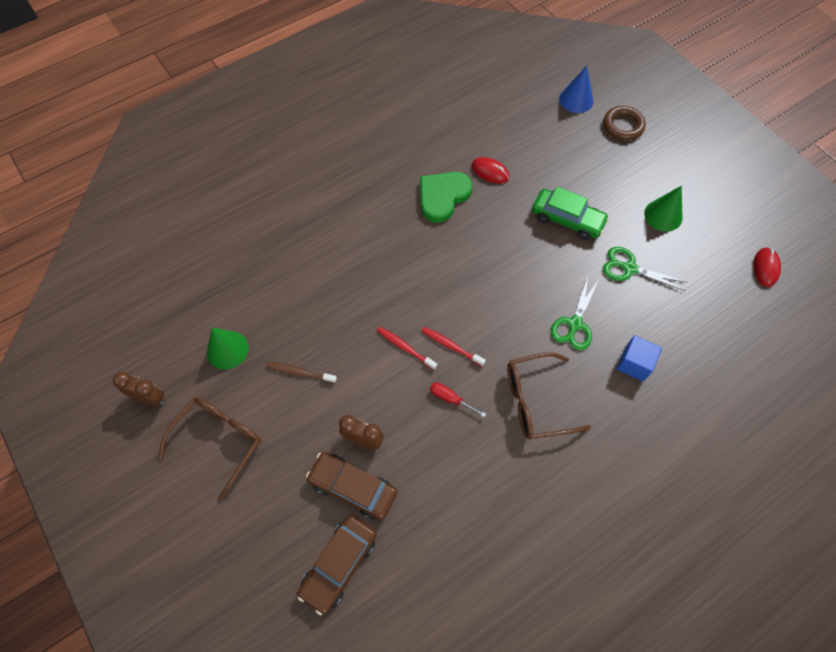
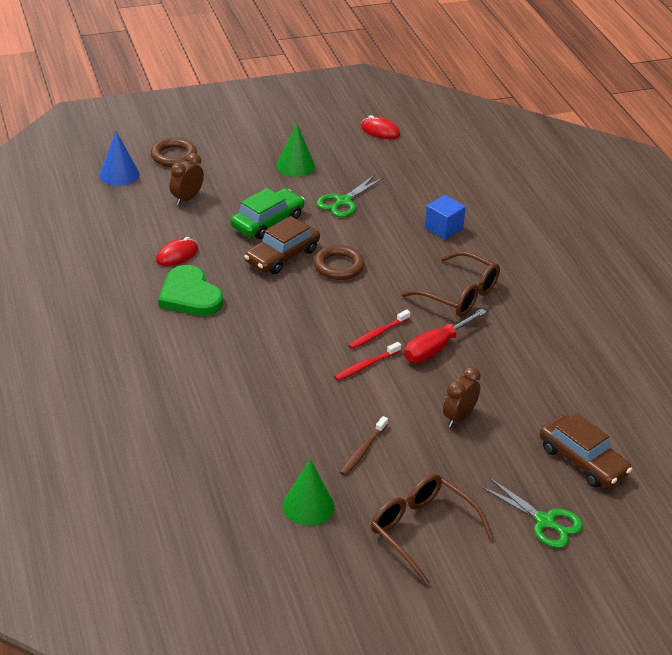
camera: 75 degrees left, 25 degrees down
(150, 398) = (344, 585): brown clock -> brown clock (187, 198)
(353, 487) = (507, 435): brown car -> brown car (282, 256)
(450, 399) = (436, 348): red screwdriver -> red screwdriver, size x1.70
(531, 290) = (338, 266): none -> brown ring
(536, 401) = (459, 294): brown glasses -> brown glasses turned 60 degrees counterclockwise
(575, 324) = (388, 250): green scissors -> green scissors (545, 521)

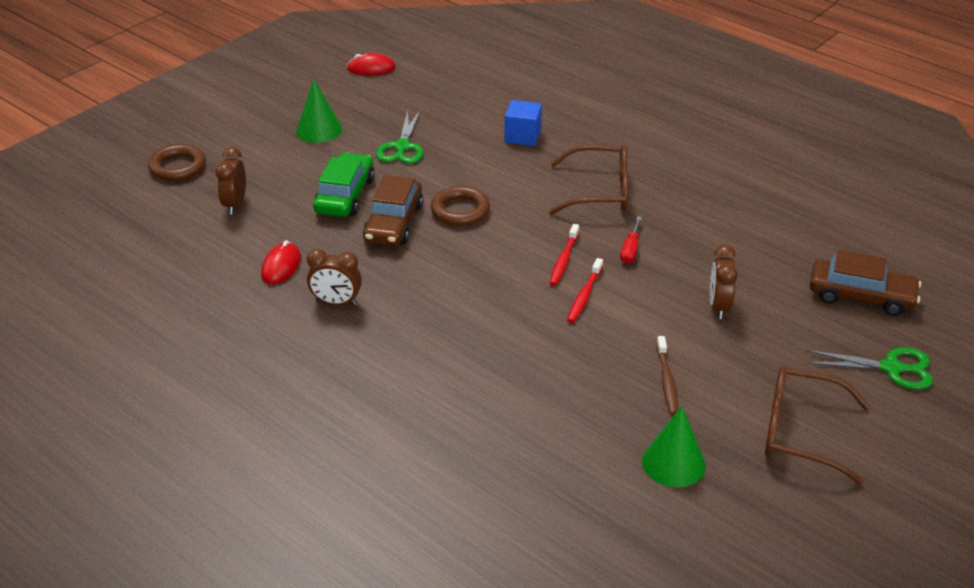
camera: 30 degrees left, 0 degrees up
(119, 174) = (133, 208): blue cone -> none
(190, 295) = (336, 302): green heart -> brown clock
(436, 348) = (630, 250): red screwdriver -> red screwdriver, size x0.59

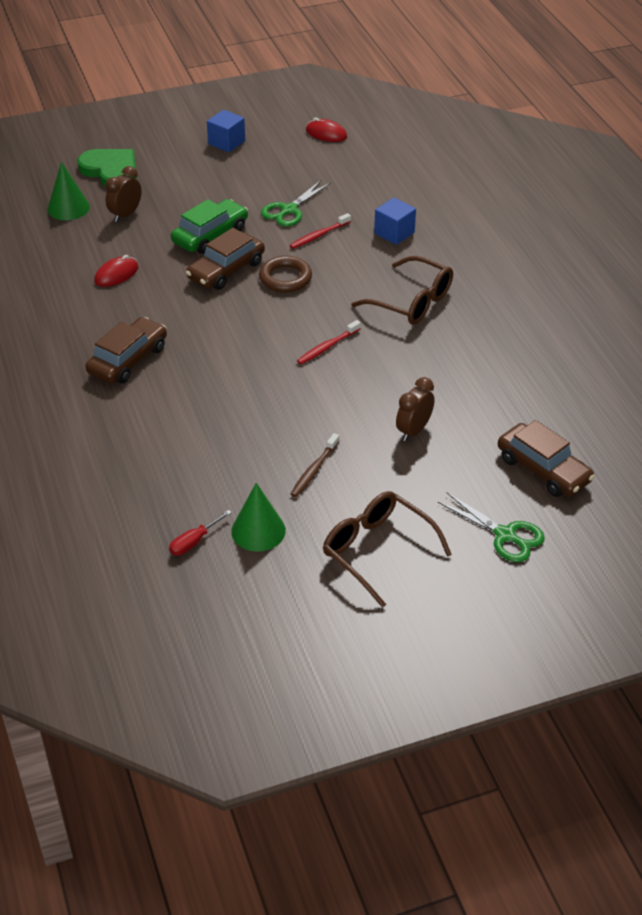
camera: 30 degrees right, 5 degrees up
(178, 167) = (111, 170): brown ring -> green heart
(278, 104) = (226, 142): none -> blue cube
(319, 130) = (238, 174): green cone -> green cone (68, 208)
(336, 302) = (130, 316): brown clock -> none
(375, 347) = (128, 360): none -> brown car
(584, 296) = (315, 381): red toothbrush -> red toothbrush (319, 235)
(630, 250) = (388, 359): red screwdriver -> red screwdriver (194, 542)

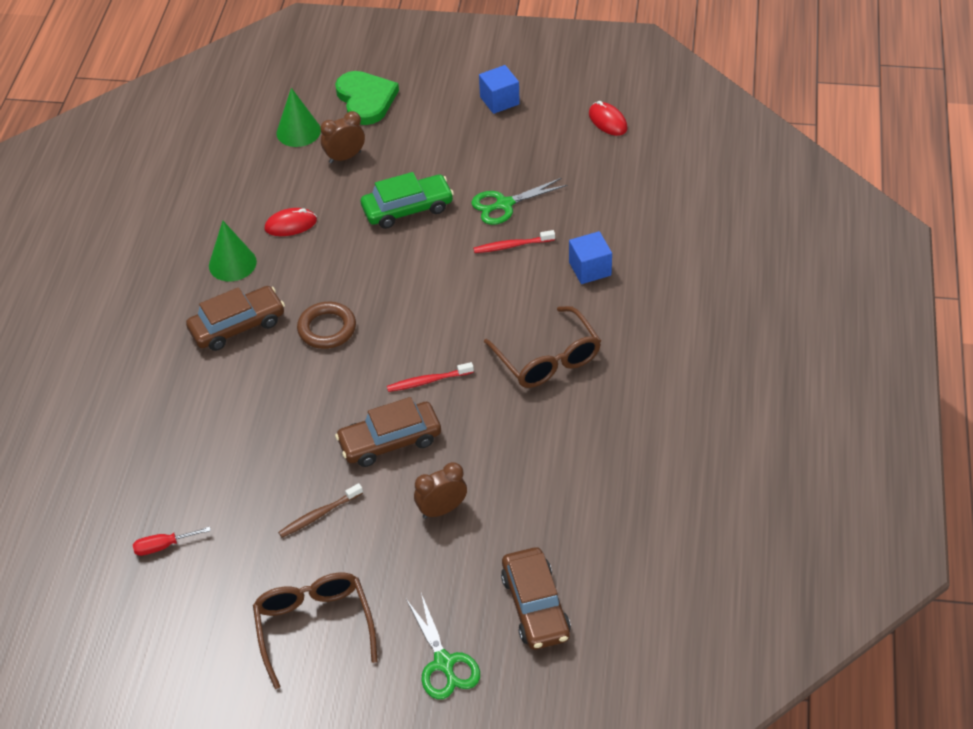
camera: 30 degrees right, 5 degrees up
(226, 270) = (394, 255): brown car -> brown car (390, 441)
(258, 530) = (225, 559): green cone -> green cone (232, 263)
(285, 278) = (444, 285): brown ring -> brown ring (327, 329)

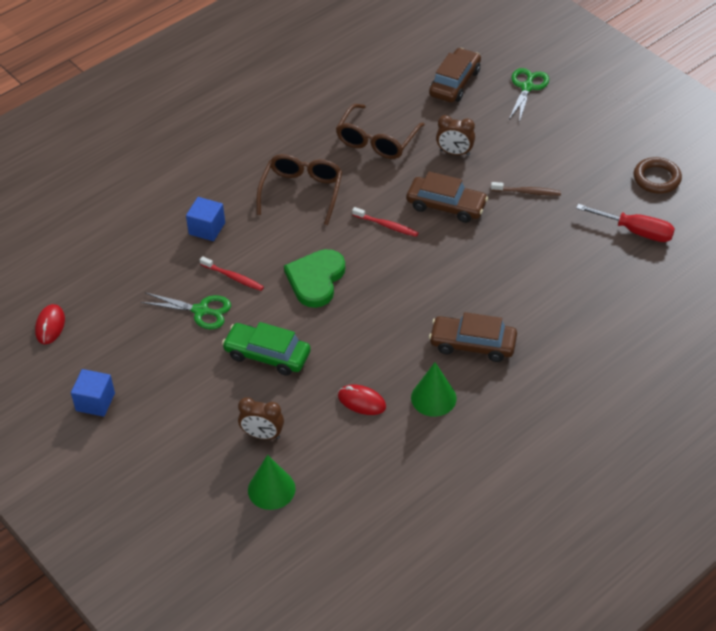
camera: 140 degrees left, 0 degrees up
(163, 546) = (635, 231): red screwdriver -> red screwdriver, size x1.70
(314, 627) = (581, 140): brown glasses -> brown glasses (377, 140)
(327, 329) = (414, 301): brown ring -> brown ring (656, 178)
(366, 100) = (187, 482): green heart -> green heart (316, 279)

